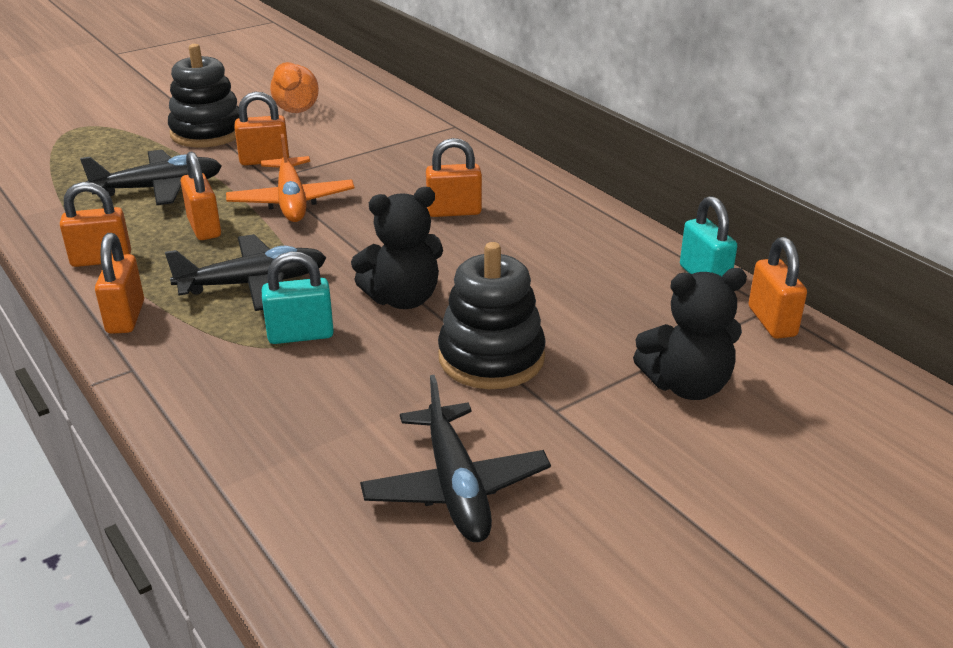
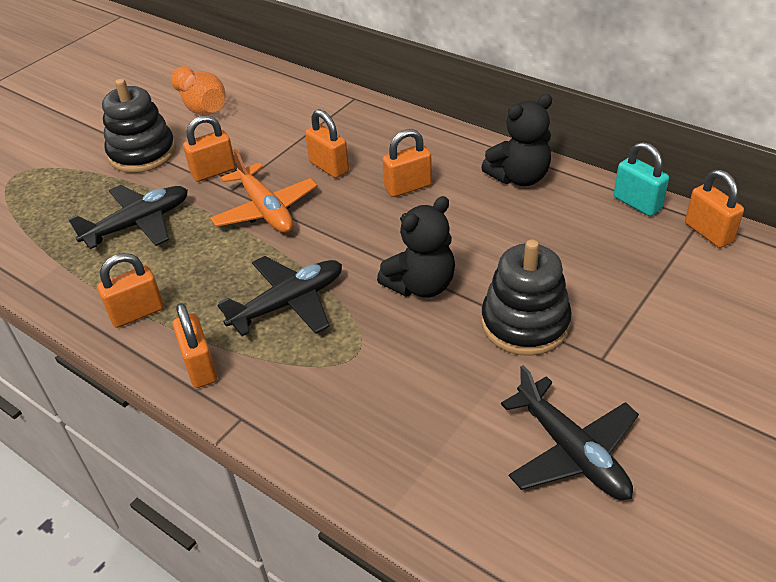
camera: 15 degrees left, 10 degrees up
(204, 228) = (207, 256): orange padlock -> orange padlock (329, 167)
(300, 335) = (361, 344): turquoise padlock -> none
(686, 385) = (682, 308): black teddy bear -> black teddy bear (519, 177)

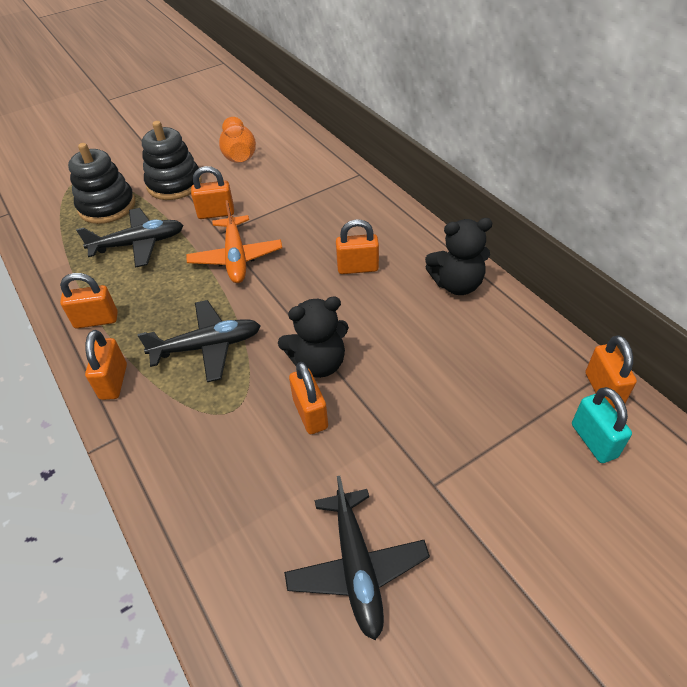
camera: 20 degrees right, 5 degrees up
(329, 167) = (305, 232): orange padlock -> orange padlock (310, 414)
(525, 323) = (385, 427): black stacking toy -> black stacking toy (107, 206)
(637, 203) = (550, 339): turquoise padlock -> turquoise padlock (593, 441)

